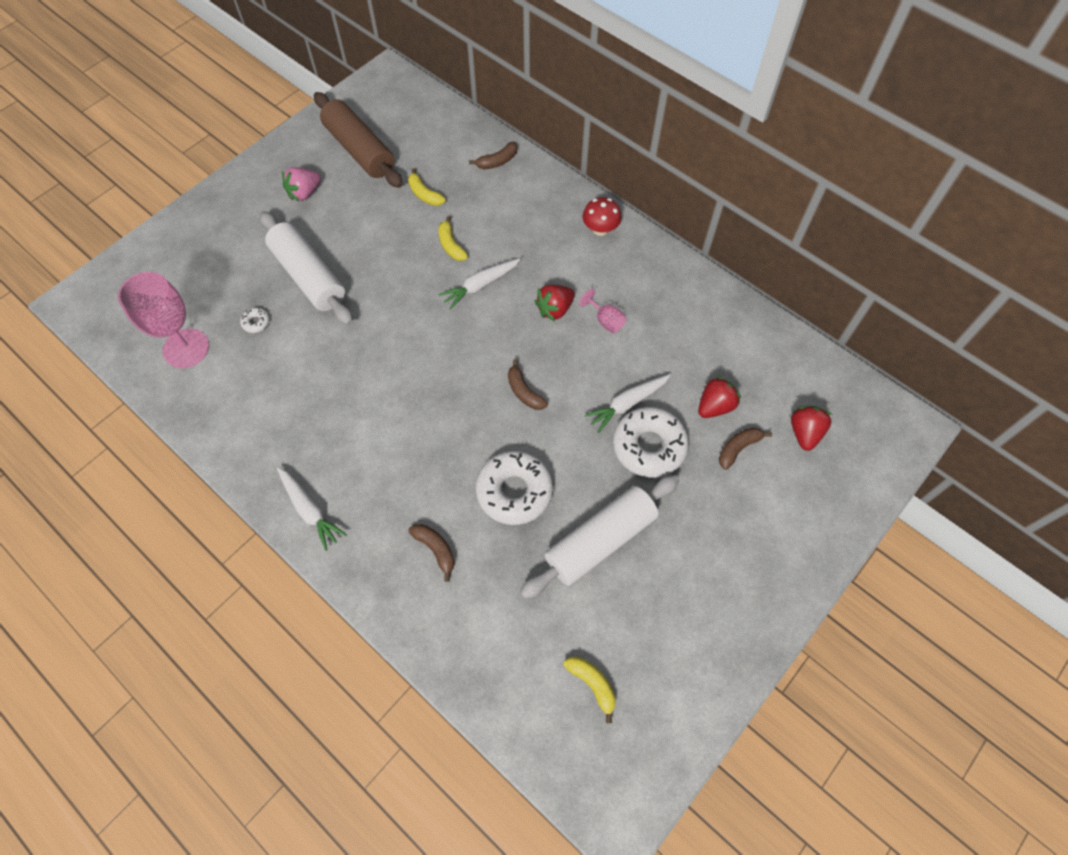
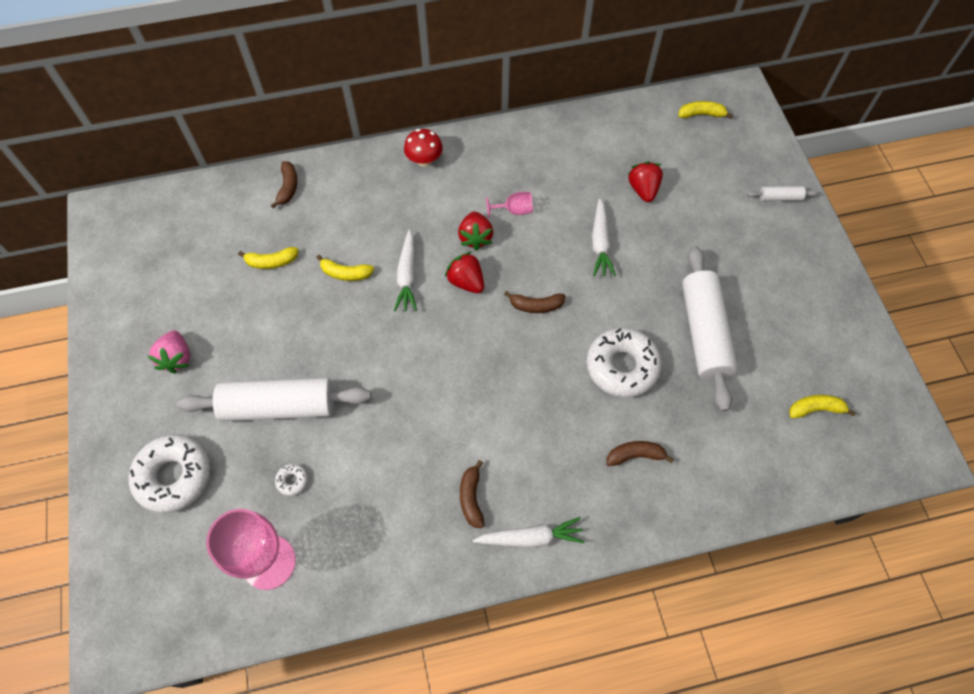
camera: 55 degrees left, 0 degrees up
(359, 150) = (170, 284): brown rolling pin -> none
(649, 446) = (647, 252): white donut -> white donut (174, 476)
(738, 448) = (688, 198): brown banana -> brown banana (471, 498)
(804, 433) = (703, 152): red strawberry -> red strawberry (466, 282)
(812, 529) = (780, 197): none -> white rolling pin
(848, 407) = (701, 114): none -> yellow banana

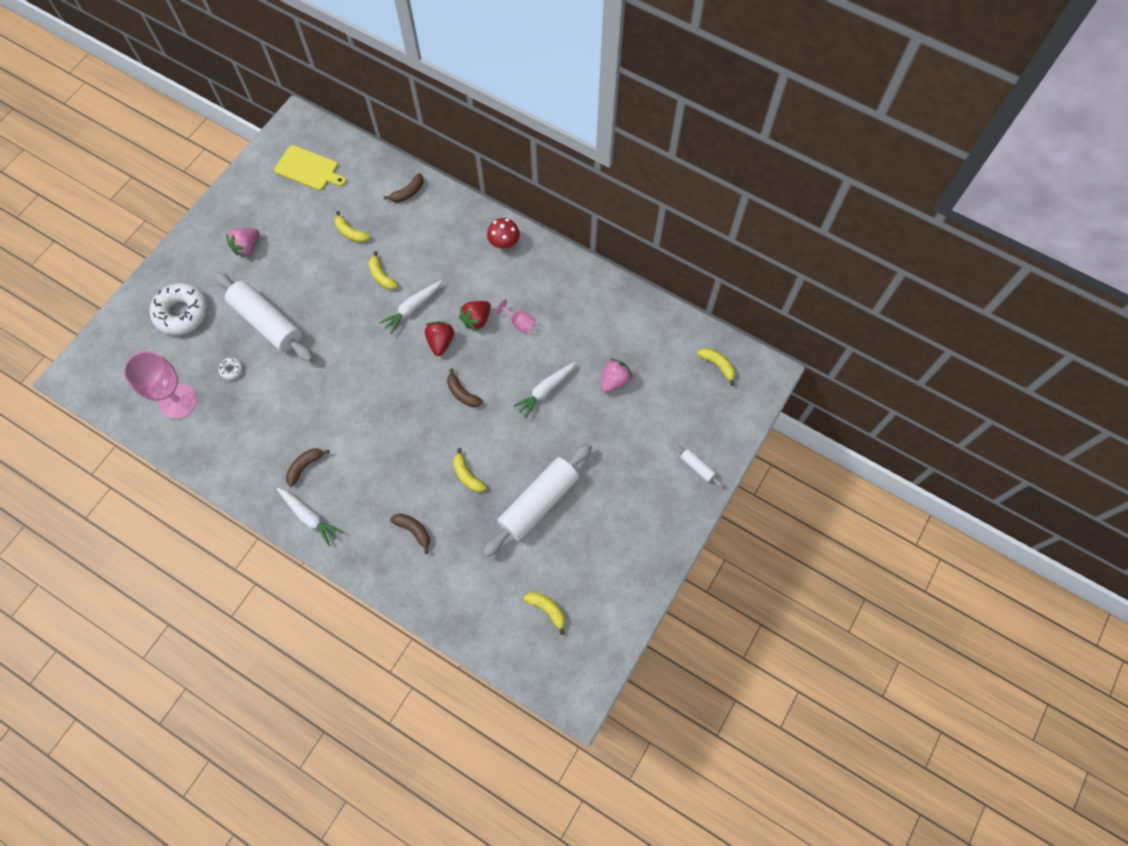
camera: 45 degrees right, 5 degrees up
(163, 242) = (309, 169): none -> yellow cutting board
(622, 367) = (467, 475): white donut -> yellow banana
(643, 190) = (614, 381): red strawberry -> pink strawberry

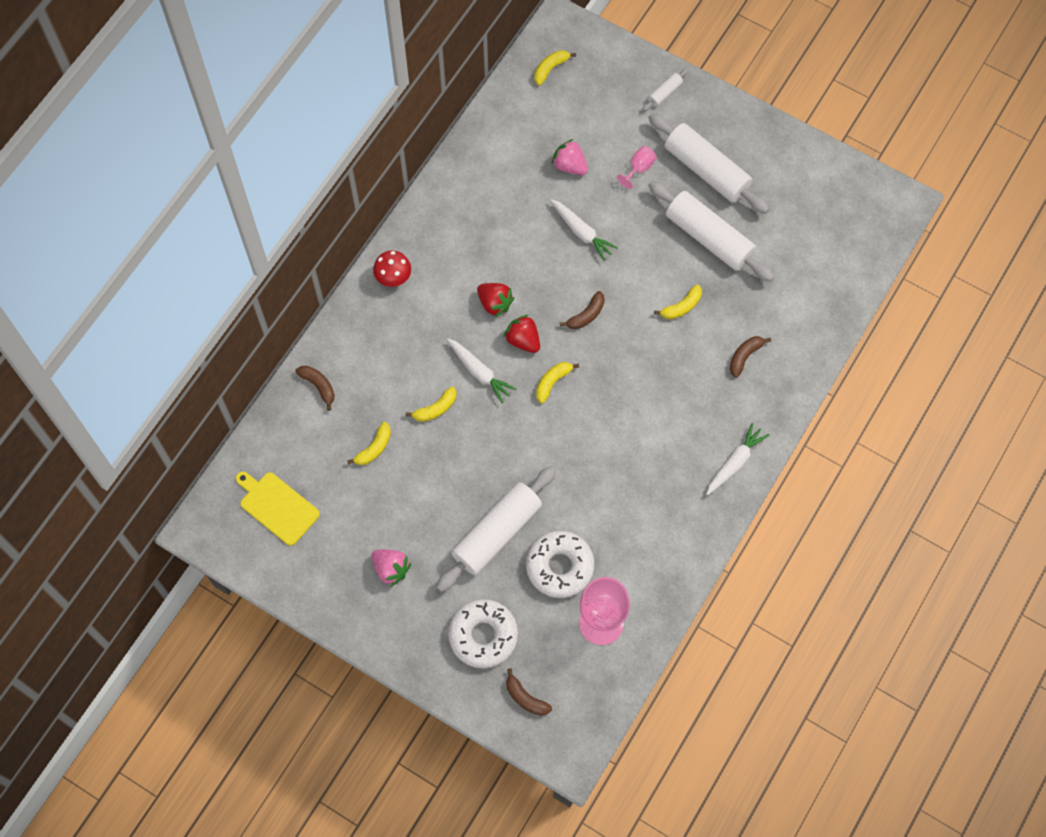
camera: 90 degrees left, 0 degrees up
(231, 370) = (559, 567): white donut -> white donut, size x2.42
(305, 466) = (677, 473): brown banana -> brown banana (525, 698)
(309, 169) = (277, 506): yellow cutting board -> yellow cutting board turned 75 degrees counterclockwise
(440, 342) = (523, 340): red strawberry -> red strawberry turned 45 degrees clockwise
(519, 323) = (499, 259): pink goblet -> pink goblet (639, 168)
(547, 609) = (819, 229): yellow banana -> yellow banana (552, 382)
(612, 503) = (706, 170): none -> white rolling pin

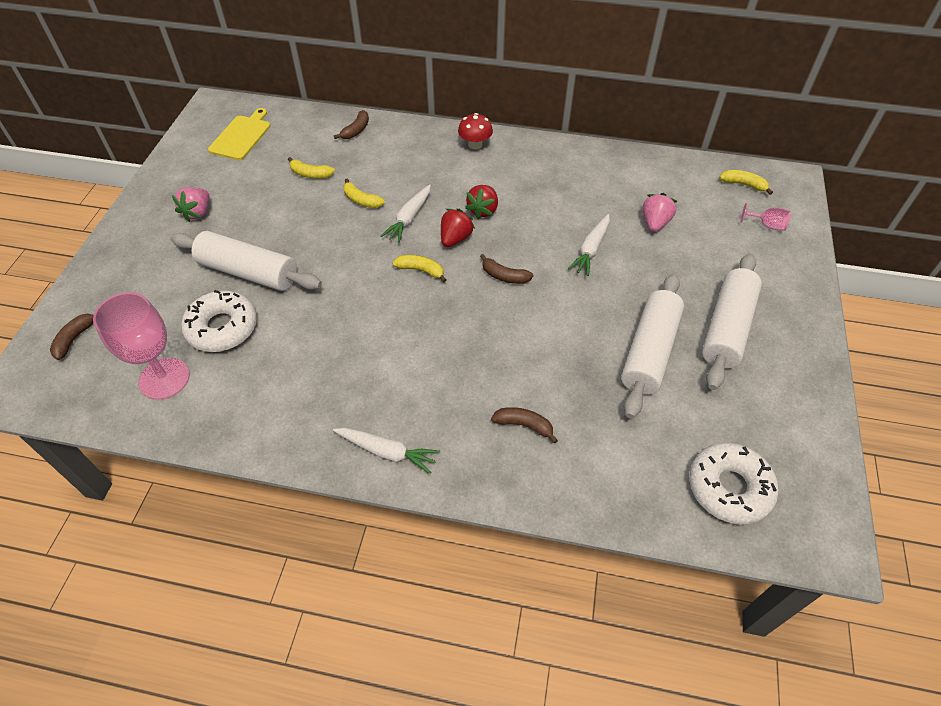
camera: 70 degrees right, 15 degrees down
(483, 636) = (139, 290): white donut -> white donut (729, 488)
(639, 168) = (689, 273): pink goblet -> pink goblet (767, 225)
(664, 93) = (787, 271): white rolling pin -> none
(681, 307) = (554, 350): yellow banana -> none

